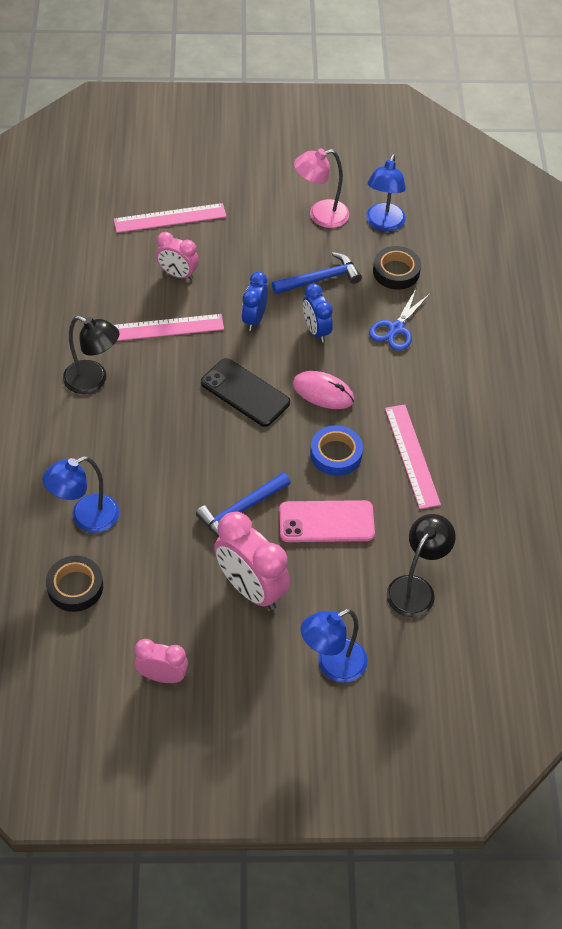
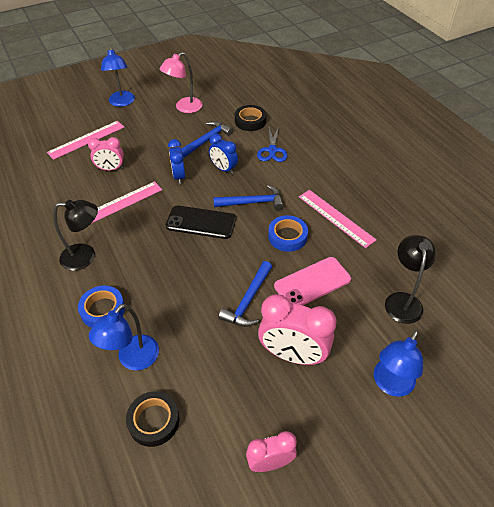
camera: 25 degrees left, 5 degrees down
(82, 451) = (103, 310): none -> blue tape
(323, 392) = (253, 202): pink mouse -> blue hammer
(383, 224) = (225, 100): blue lamp -> blue lamp (122, 102)

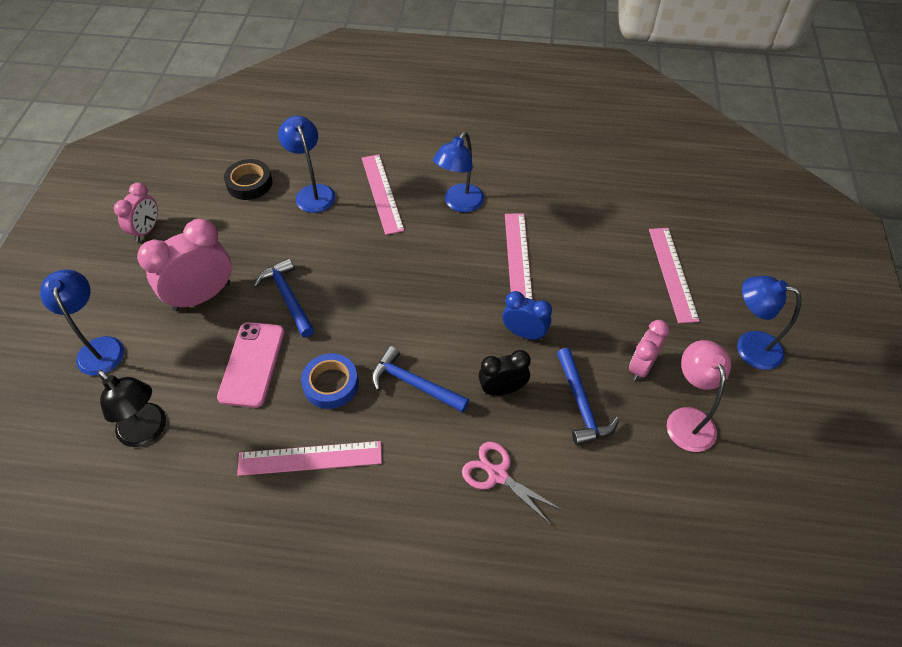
camera: 125 degrees right, 5 degrees up
(85, 257) = (459, 204): black lamp -> blue lamp
(103, 310) = (382, 193): blue tape -> pink ruler
(110, 169) = (590, 274): pink clock -> pink clock (641, 366)
(201, 222) = (426, 315): black phone -> none
(223, 169) = (502, 389): blue clock -> black clock
(250, 121) = (592, 492): black tape -> none
(253, 202) = (414, 384): blue hammer -> blue hammer turned 90 degrees clockwise
(272, 150) = (498, 475): blue scissors -> pink scissors

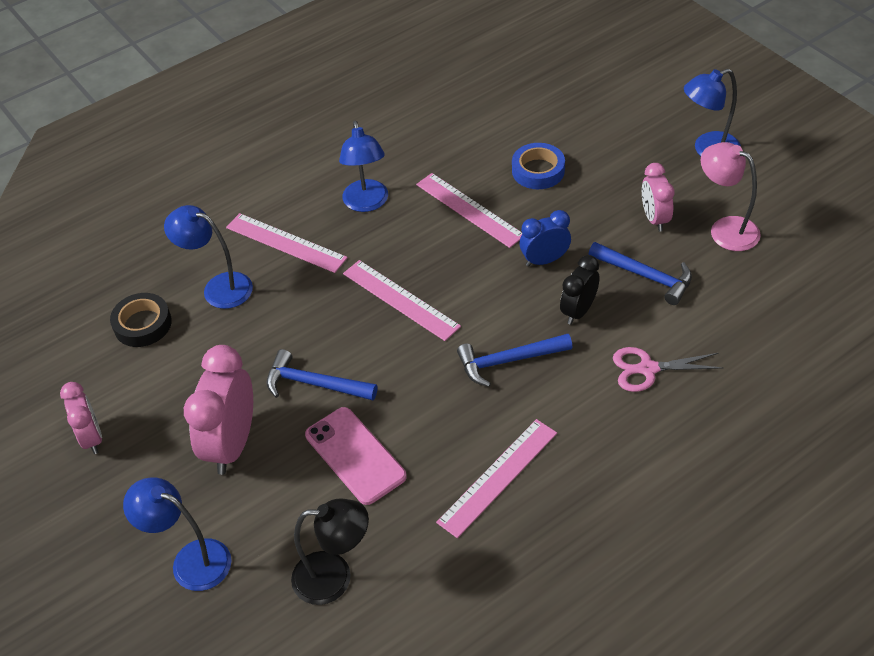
camera: 40 degrees left, 5 degrees down
(331, 384) = (443, 415): blue tape -> blue tape (538, 171)
(673, 273) = (598, 137): pink ruler -> pink ruler (401, 299)

